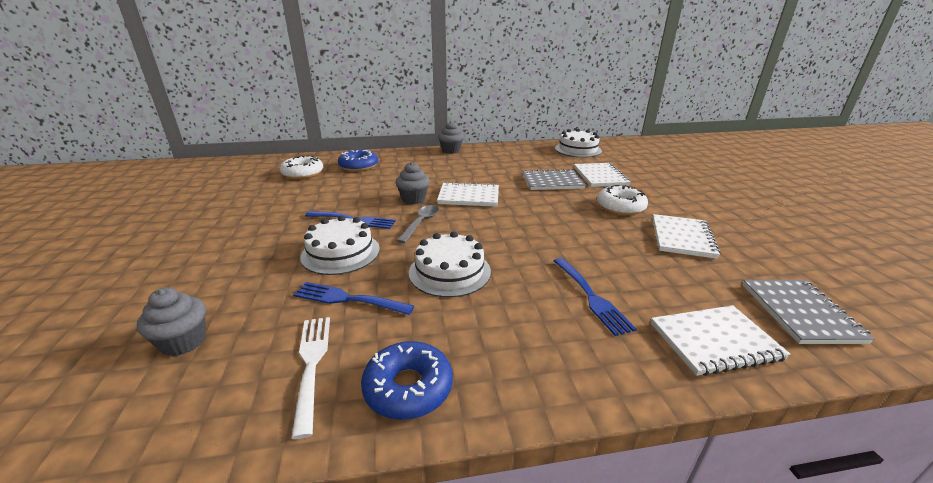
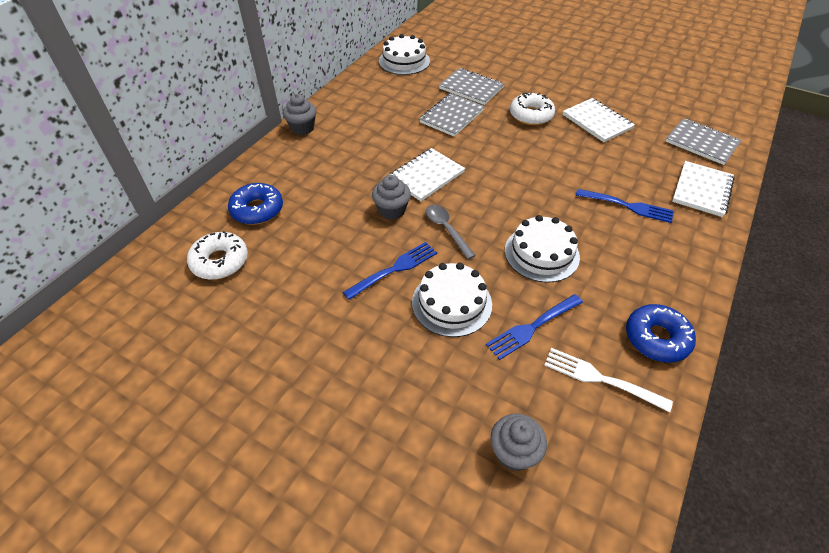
camera: 50 degrees left, 20 degrees up
(600, 176) = (471, 88): white notebook -> grey notebook

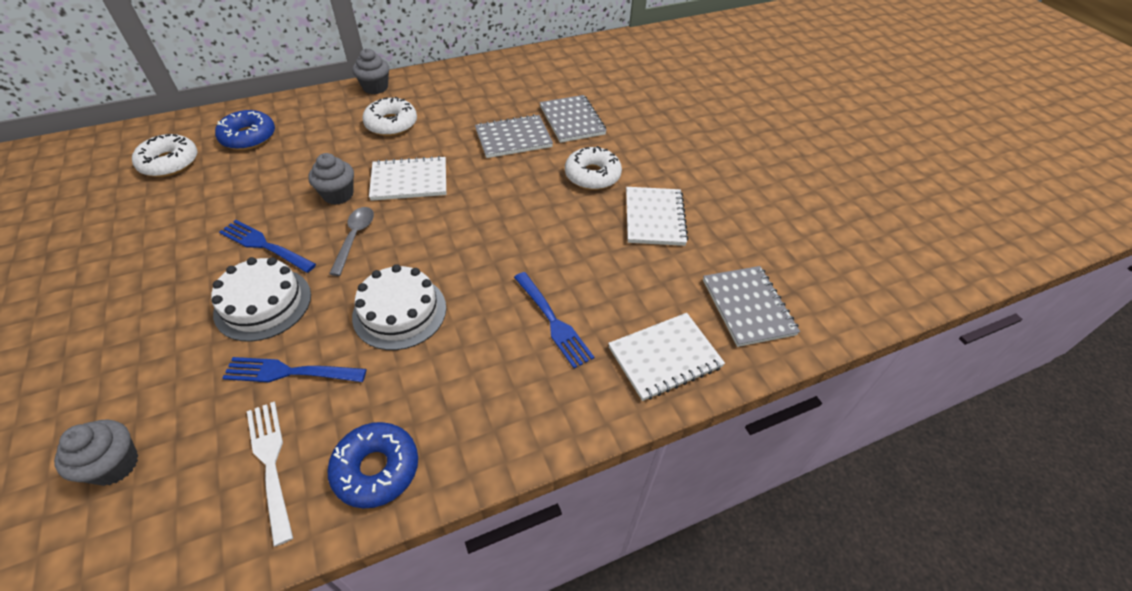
camera: 35 degrees right, 0 degrees up
(355, 147) = (391, 124): none -> white donut
(394, 270) = (265, 245): blue fork -> blue fork turned 150 degrees counterclockwise
(404, 61) = (546, 67): white cake -> none

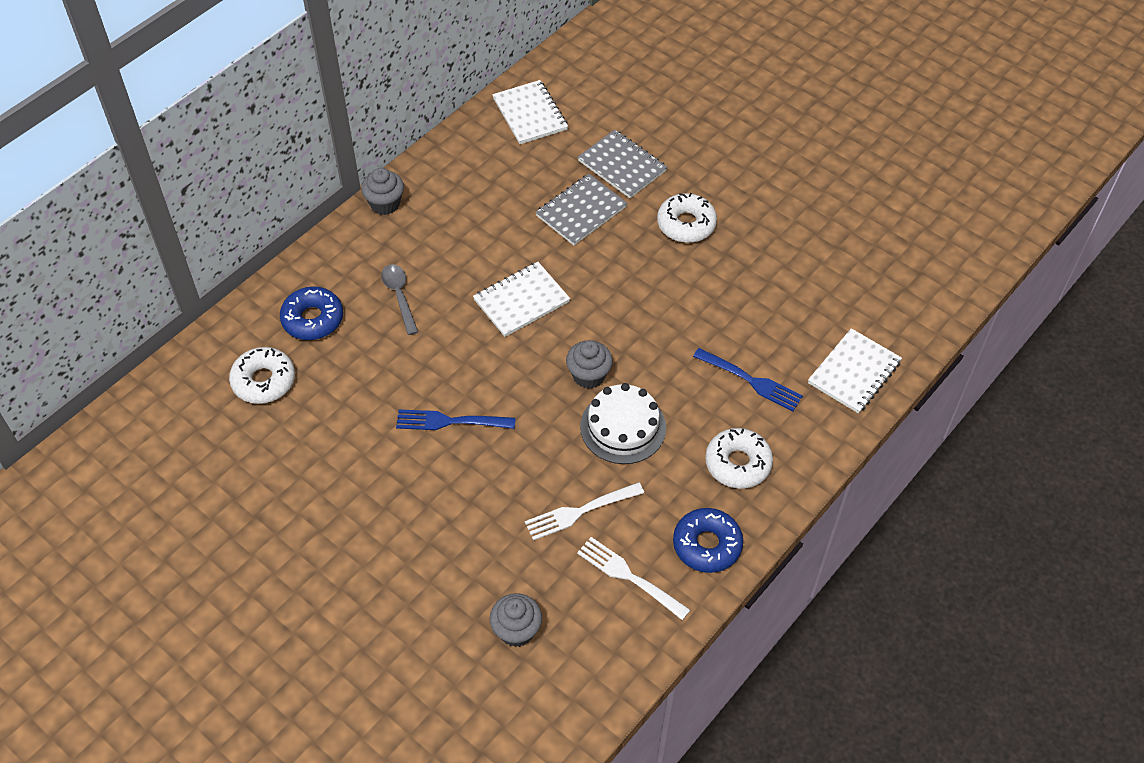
camera: 25 degrees left, 5 degrees up
(263, 303) = (503, 471): white cake -> none
(291, 372) = (580, 511): blue fork -> white fork
(338, 195) = (467, 344): grey cupcake -> grey cupcake (588, 375)
(354, 237) = (524, 379): grey spoon -> grey spoon (399, 296)
(391, 124) = (445, 243): white donut -> white donut (738, 463)
(654, 218) = (770, 248): white notebook -> white notebook (530, 114)
(748, 307) = (892, 302): grey notebook -> none

